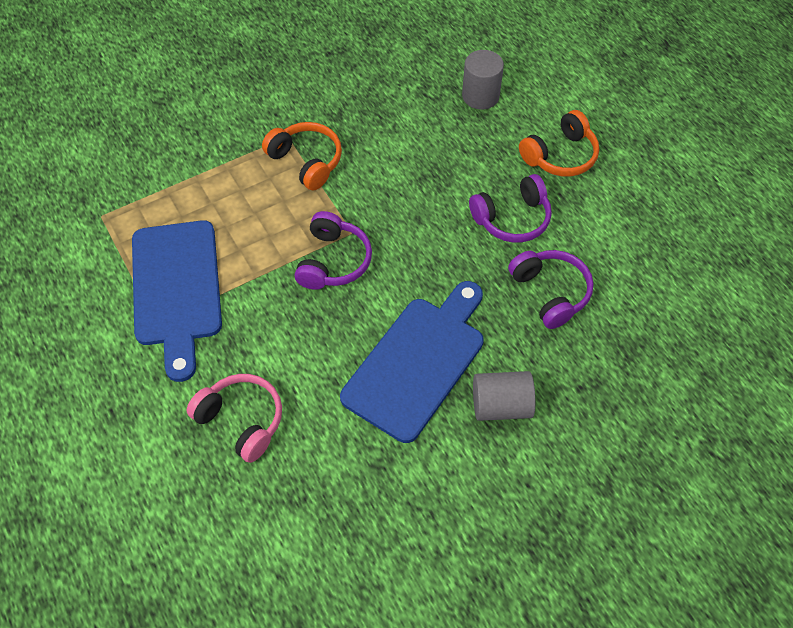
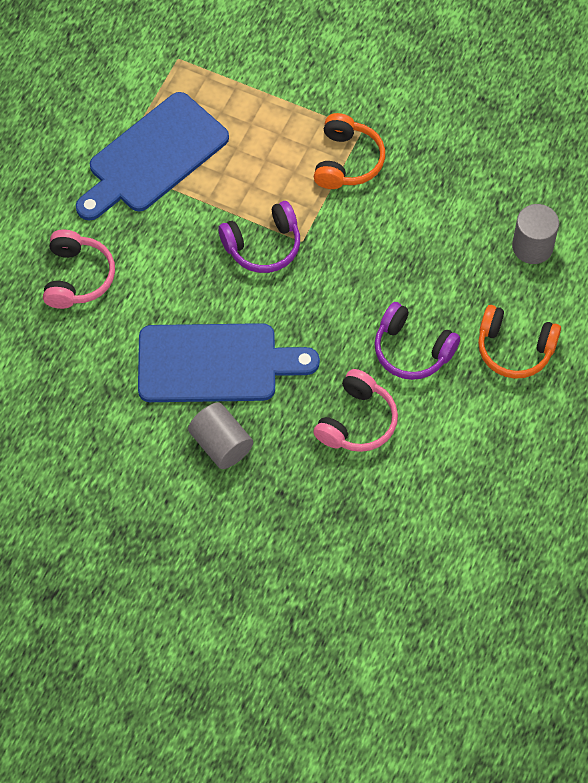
camera: 55 degrees right, 5 degrees up
(550, 292) = (357, 421): purple headphones -> pink headphones

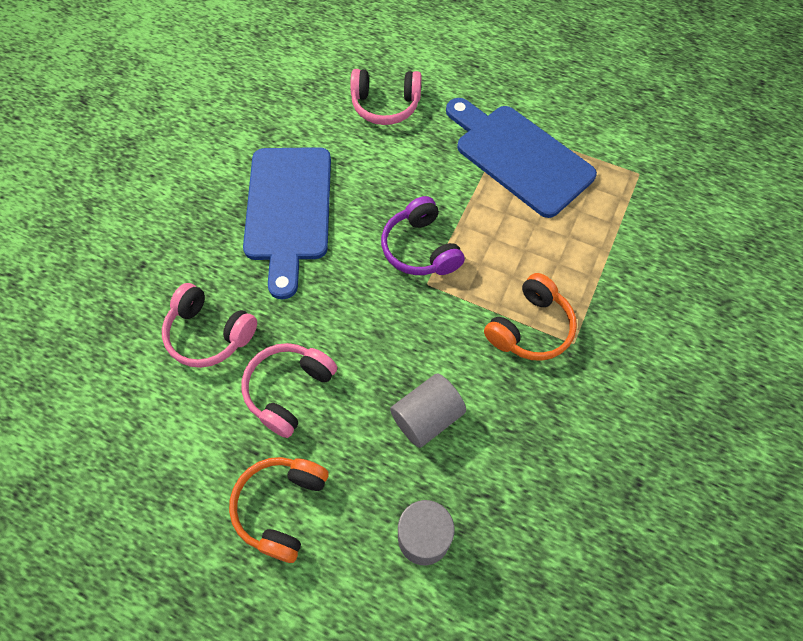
camera: 90 degrees right, 0 degrees up
(221, 444) = (201, 215): grey cylinder -> grey cylinder (427, 417)
(347, 161) = (530, 328): orange headphones -> orange headphones turned 60 degrees counterclockwise
(412, 350) = (288, 390): purple headphones -> pink headphones

